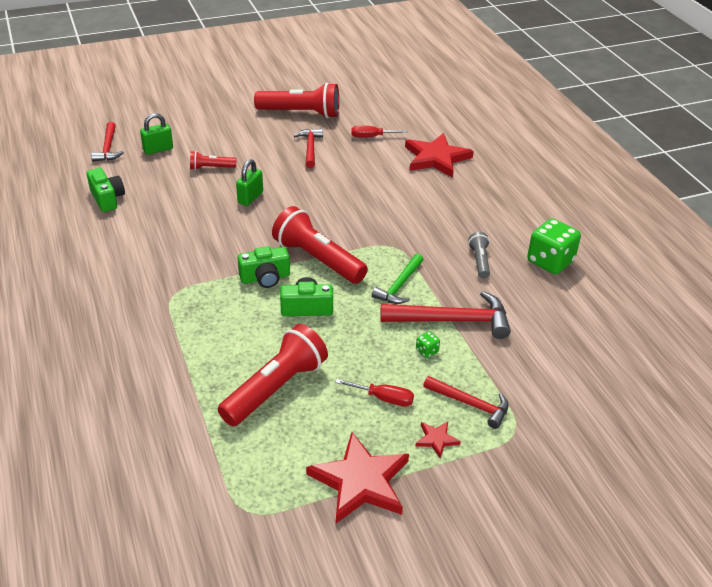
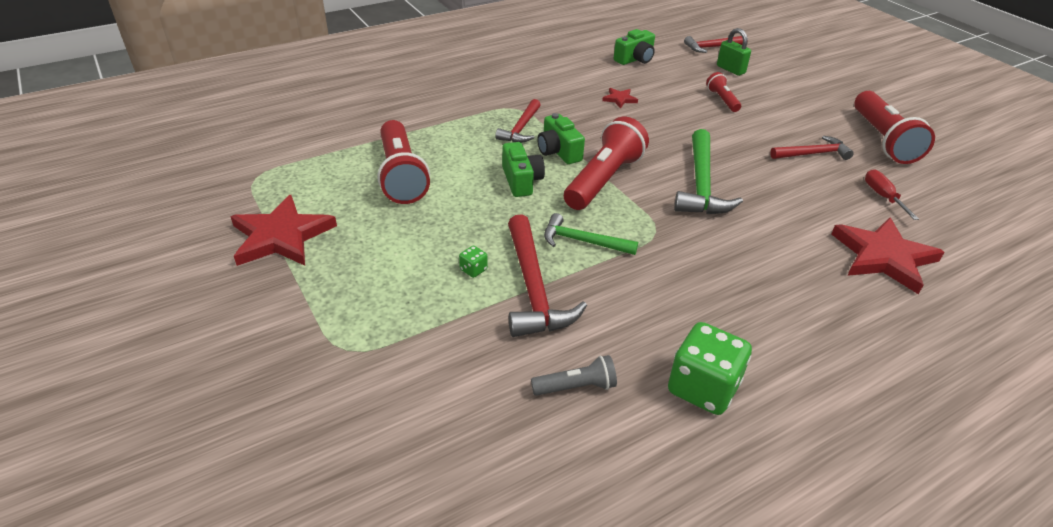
camera: 80 degrees right, 0 degrees up
(250, 198) = (686, 128): green padlock -> none
(275, 388) = (401, 175): red flashlight -> red flashlight turned 45 degrees clockwise
(337, 211) = (701, 184): none -> green hammer
(384, 398) = (393, 243): red screwdriver -> none
(436, 439) = (335, 284): red star -> red star (619, 99)
(470, 404) = (390, 309): red hammer -> red hammer (521, 128)
(479, 261) = (664, 309): grey flashlight -> grey flashlight (576, 387)

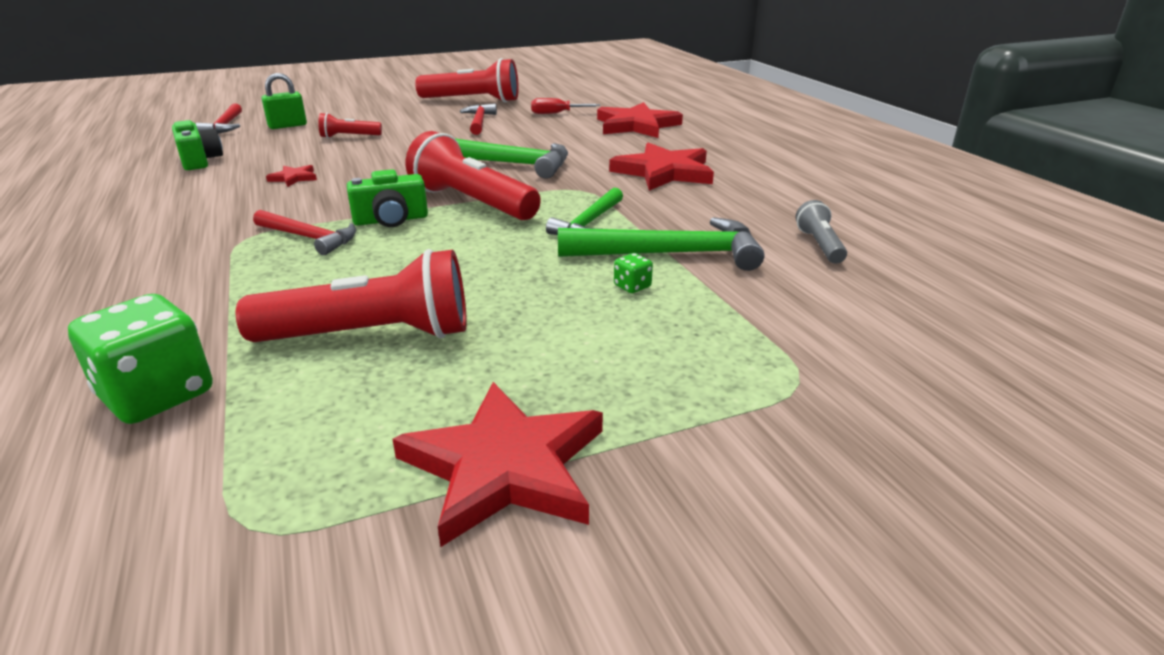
camera: 80 degrees left, 10 degrees down
(521, 181) = (446, 246): green camera -> none
(533, 288) = (671, 254): red hammer -> green hammer
(703, 388) = (803, 198): green dice -> green dice (157, 395)
(731, 282) = (664, 172): none -> red star

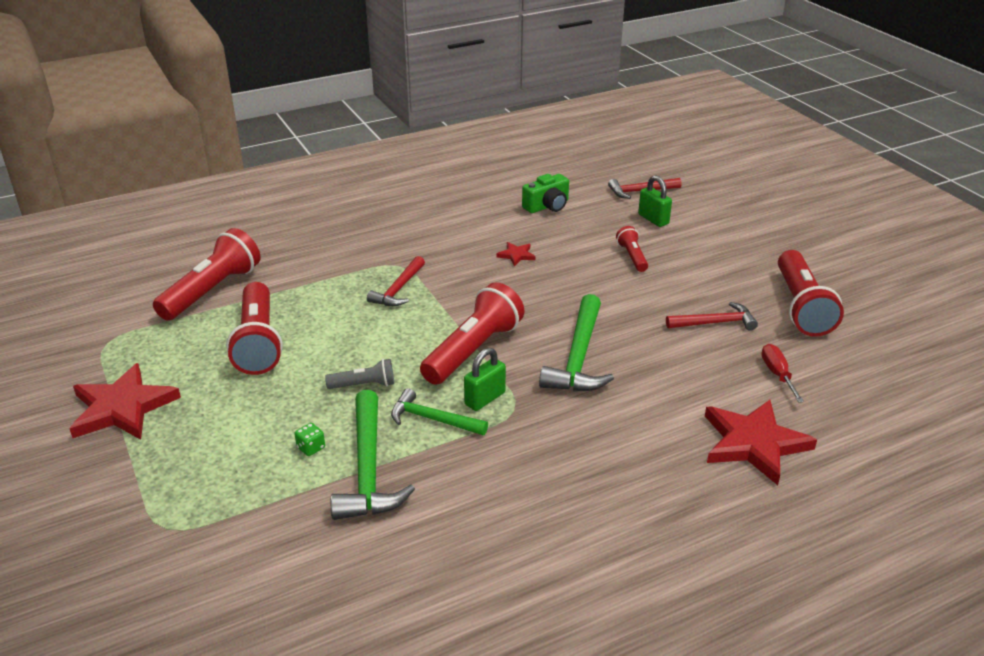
camera: 85 degrees right, 5 degrees up
(157, 395) = (212, 291): green dice -> red flashlight
(391, 220) = (432, 317): green camera -> none
(560, 200) = (485, 399): none -> green padlock
(664, 172) = (578, 467): red star -> none
(819, 245) = (386, 573): grey flashlight -> grey flashlight (364, 385)

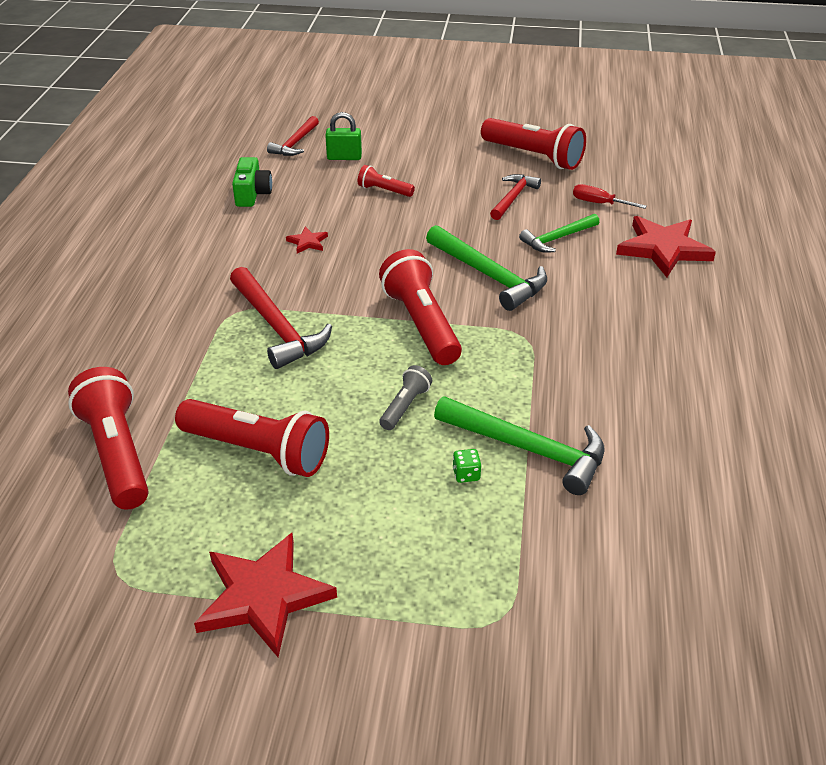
camera: 55 degrees left, 5 degrees up
(398, 289) = (277, 327): red hammer -> red hammer, size x1.59
(433, 419) = (494, 385): green hammer -> green hammer (557, 238)
(485, 399) = (495, 345): green padlock -> none

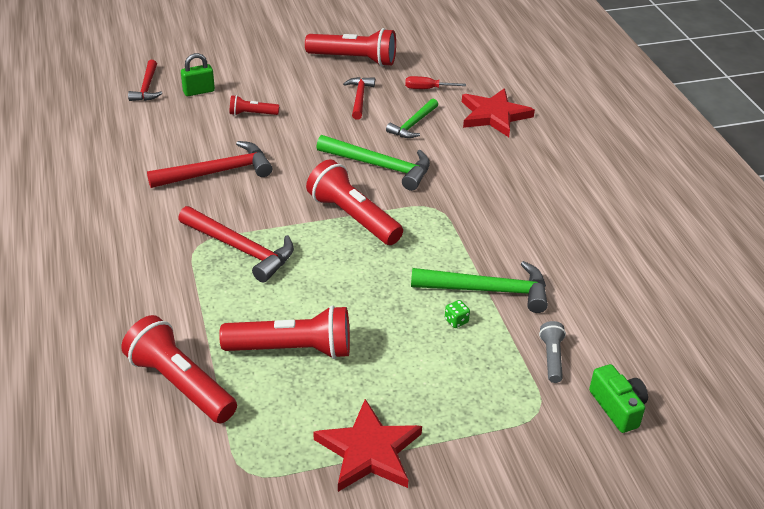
camera: 25 degrees left, 0 degrees up
(252, 194) = (140, 141): green camera -> green camera (617, 407)
(308, 242) = (217, 172): red star -> red hammer
(405, 406) = (381, 284): grey flashlight -> grey flashlight (552, 358)

